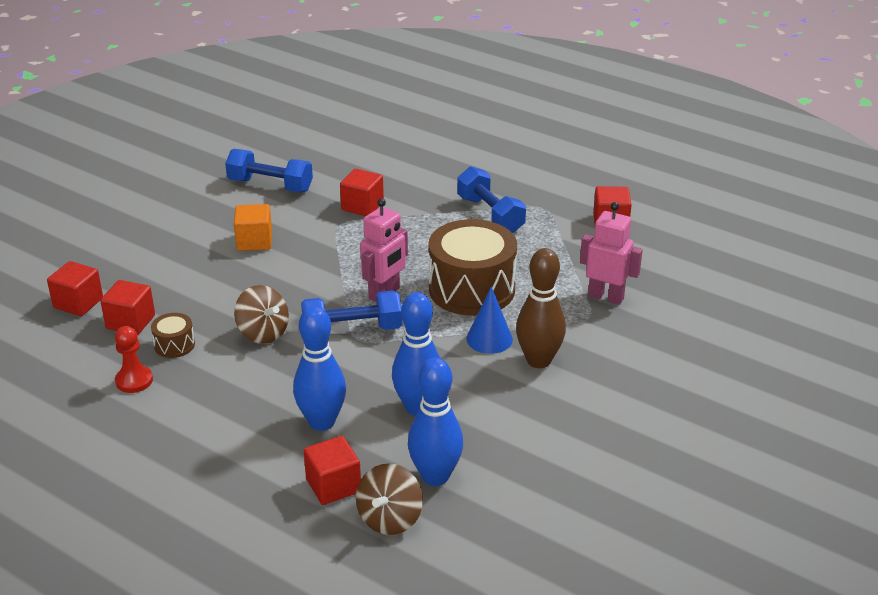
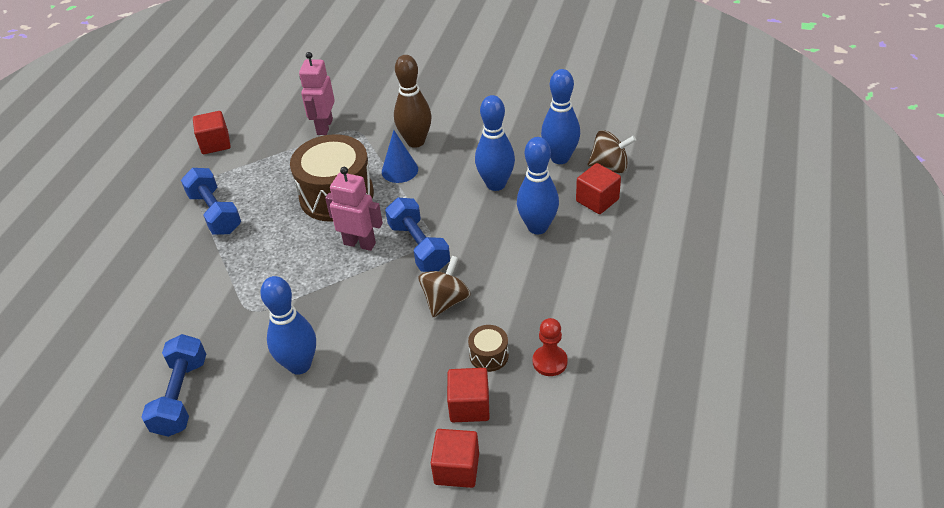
camera: 105 degrees left, 10 degrees up
(254, 241) = (299, 365): orange cube -> blue bowling pin
(362, 206) = (214, 304): red cube -> none
(490, 215) = (215, 213): blue dumbbell -> blue dumbbell turned 75 degrees counterclockwise

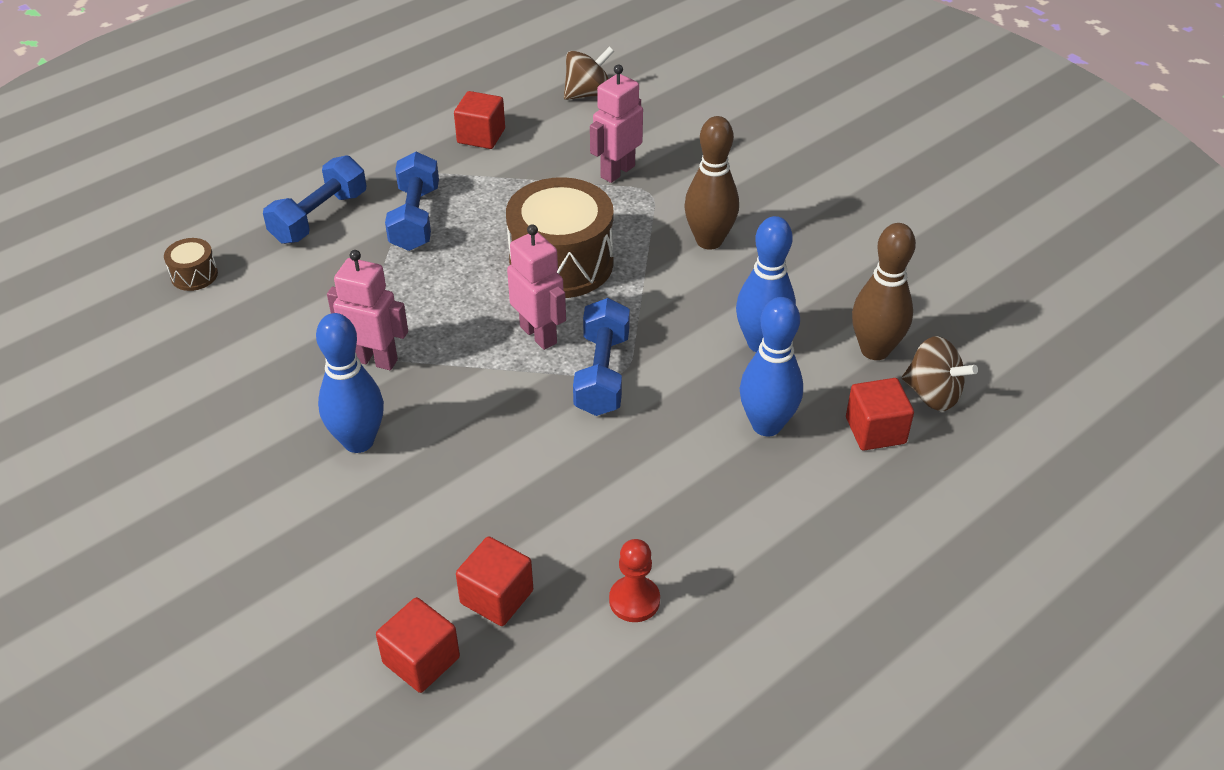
camera: 30 degrees right, 0 degrees up
(181, 396) = (219, 407): blue dumbbell -> blue dumbbell (319, 217)
(266, 311) = (375, 360): none -> pink robot
(399, 170) = (659, 268): blue cone -> none
(446, 301) = (577, 457): brown spinning top -> brown spinning top (588, 94)
(489, 355) = (570, 550): brown drum -> brown drum (194, 275)
(560, 158) = (874, 350): blue bowling pin -> brown bowling pin

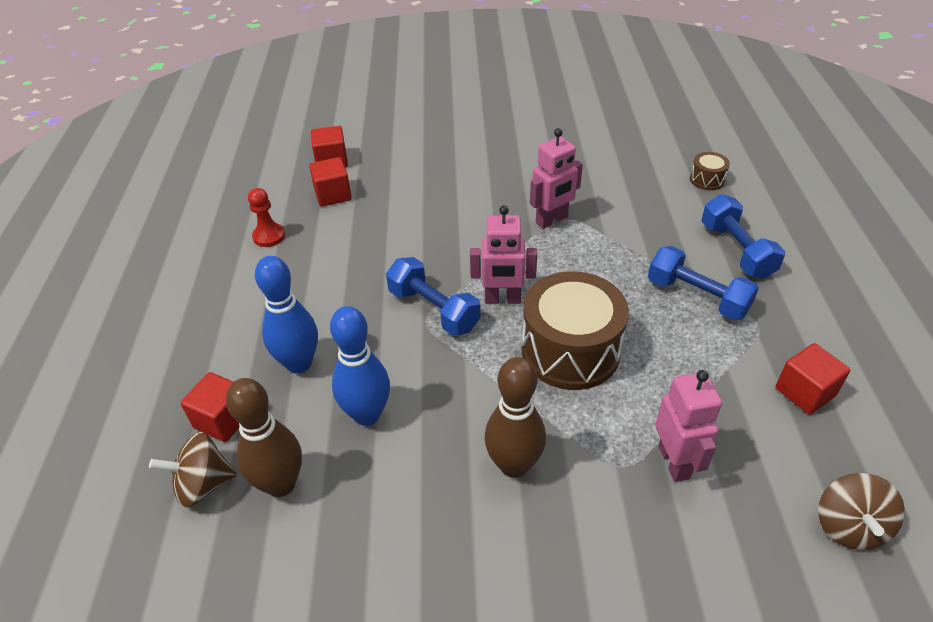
camera: 130 degrees right, 0 degrees up
(358, 441) = (489, 191): blue bowling pin -> none

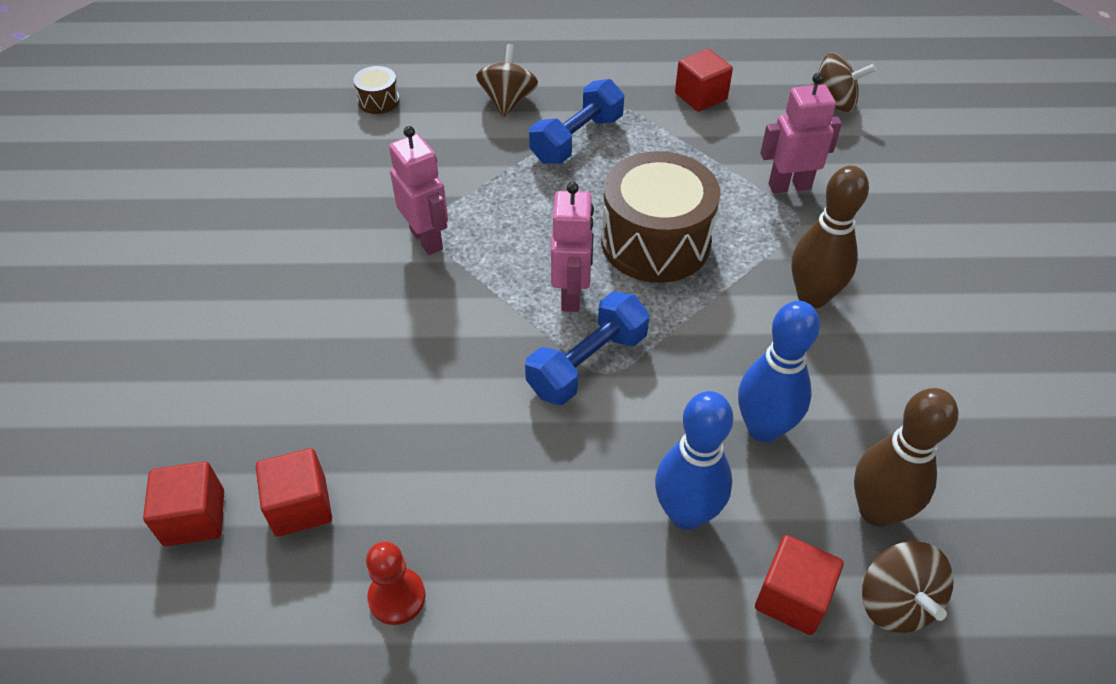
camera: 90 degrees left, 5 degrees up
(736, 250) = (508, 101): blue dumbbell -> brown spinning top

